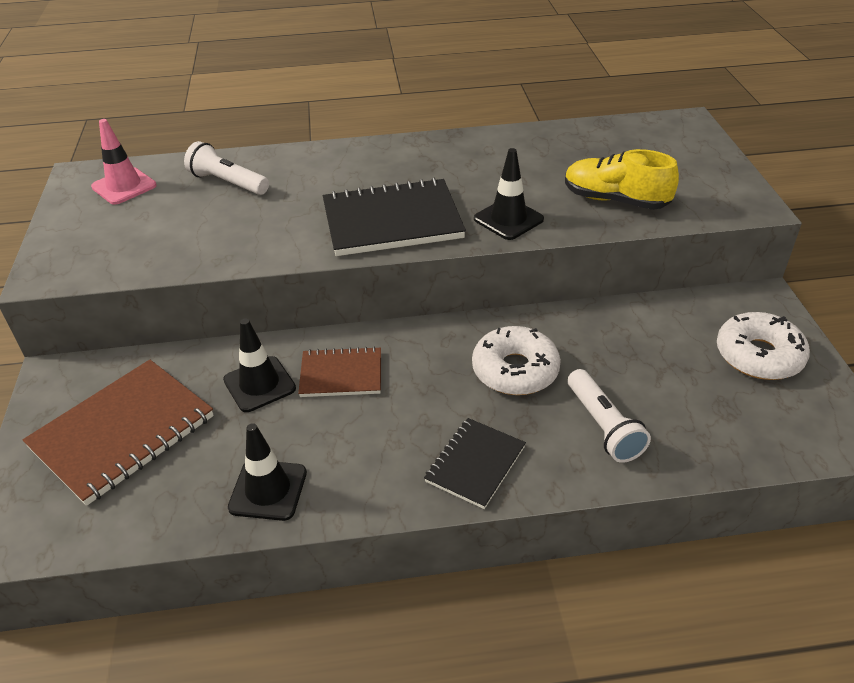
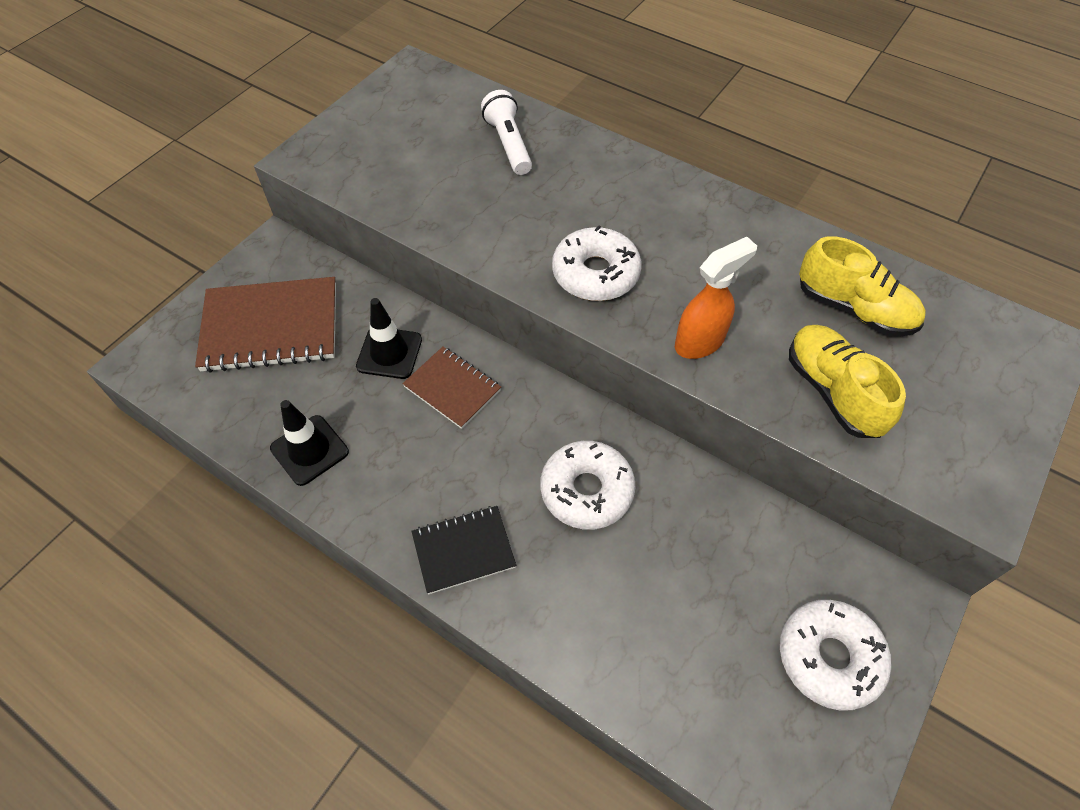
camera: 40 degrees right, 15 degrees up
(124, 186) = (431, 100): pink traffic cone -> none
(392, 221) = (595, 274): black notebook -> white donut
(508, 219) = (700, 342): black traffic cone -> orange spray bottle
(574, 156) = (854, 309): none -> yellow shoe
(603, 426) = (599, 603): white flashlight -> none

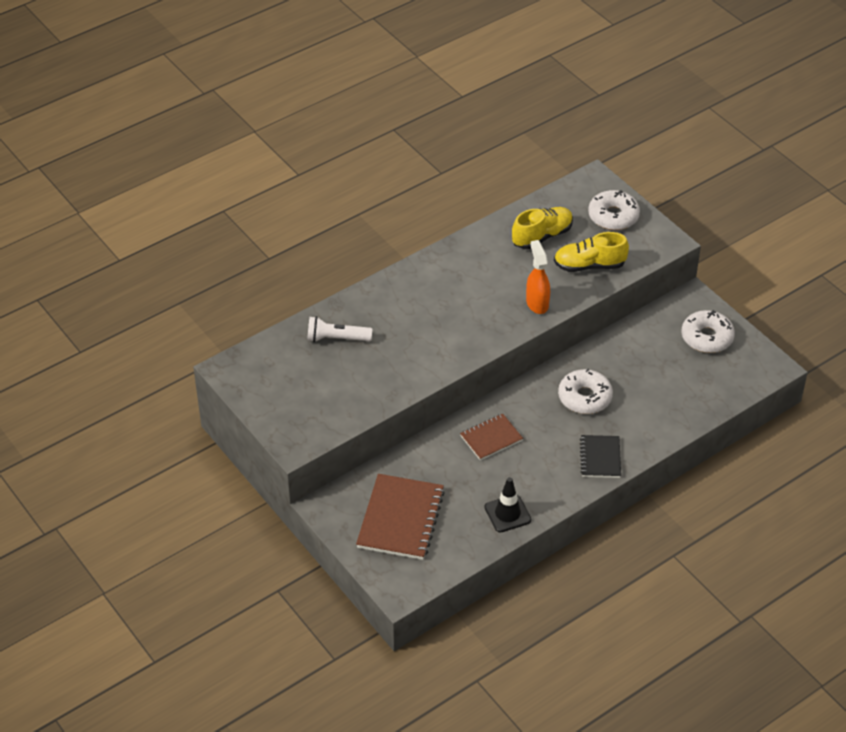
camera: 70 degrees left, 10 degrees down
(389, 353) = (450, 462): black traffic cone -> none
(595, 274) = (469, 330): white donut -> white donut (613, 216)

